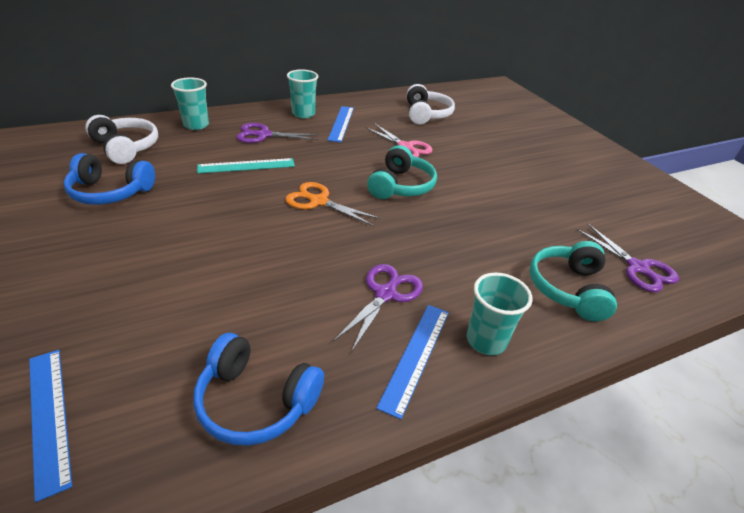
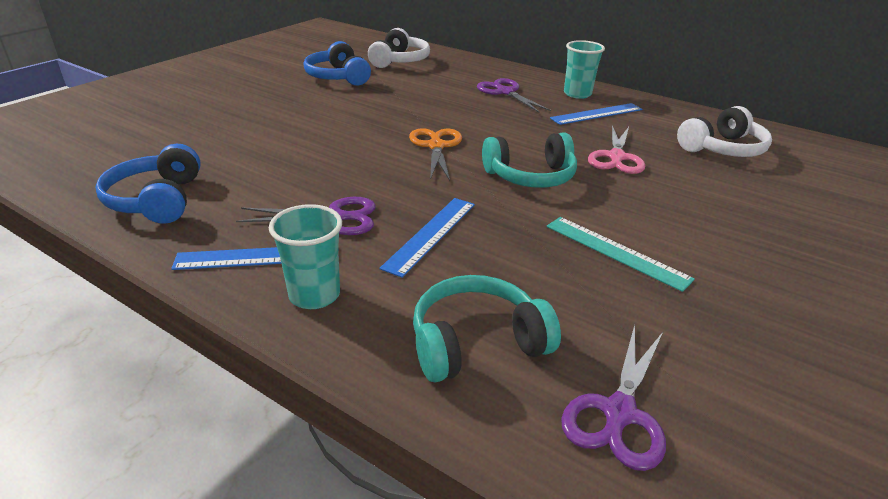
camera: 60 degrees right, 5 degrees down
(49, 417) = (109, 142): blue ruler -> blue ruler (430, 234)
(196, 125) = (472, 67): turquoise cup -> none
(246, 166) = (444, 102): turquoise ruler -> turquoise ruler (616, 252)

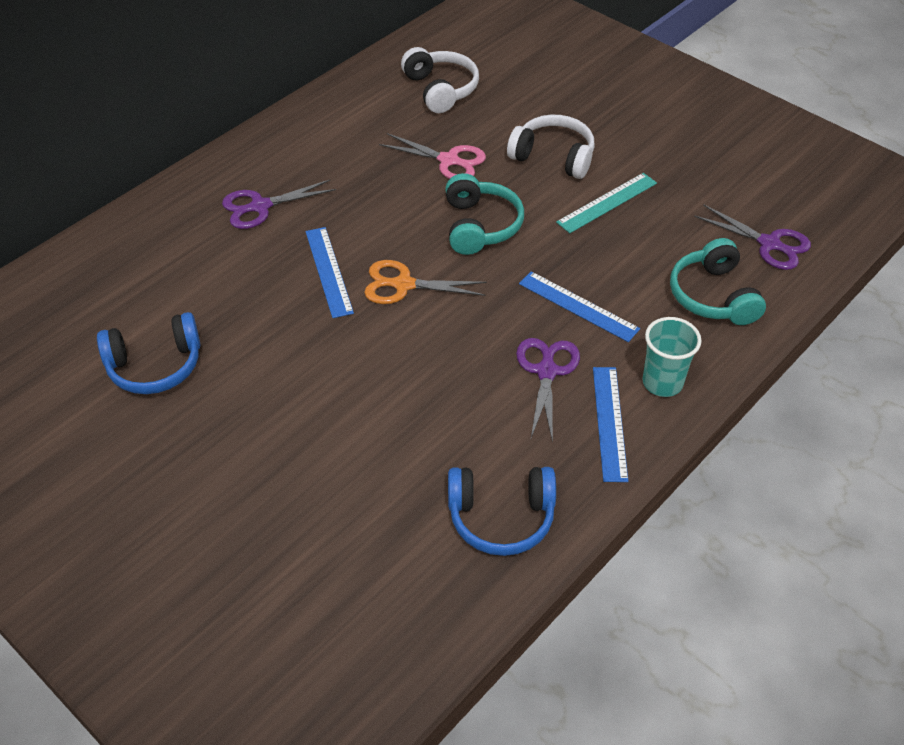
camera: 80 degrees left, 15 degrees up
(399, 61) = (105, 294): white headphones -> white headphones (553, 156)
(577, 94) = (282, 148): turquoise cup -> none
(596, 114) = (343, 148): blue ruler -> blue ruler (328, 271)

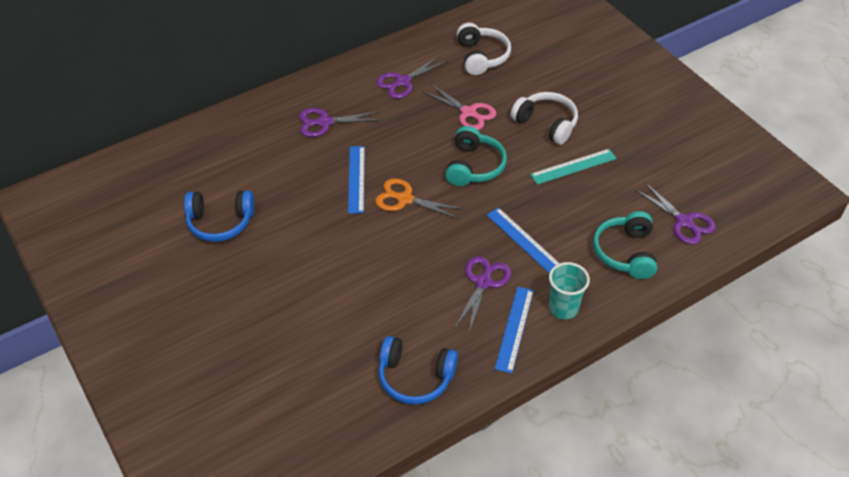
camera: 15 degrees right, 0 degrees up
(348, 137) = (402, 82): none -> purple scissors

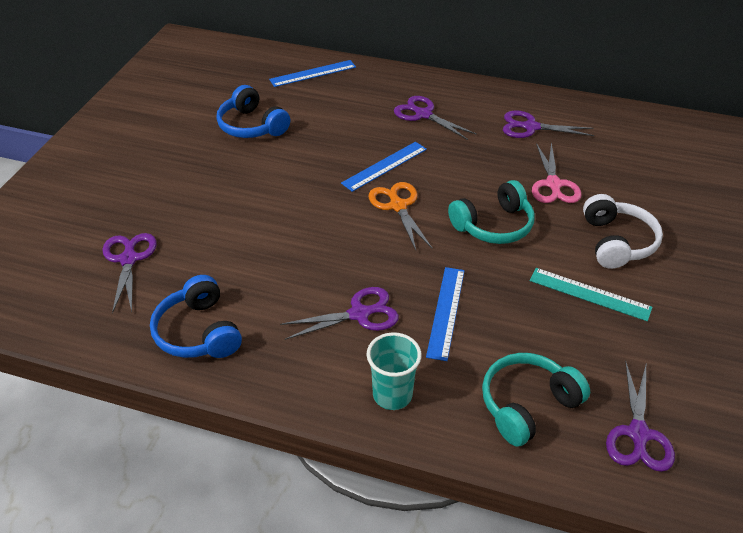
camera: 50 degrees right, 5 degrees down
(296, 380) = (129, 259): none -> purple scissors
(481, 56) = (634, 153): white headphones -> none
(514, 328) = (326, 371): blue ruler -> blue ruler (313, 73)

